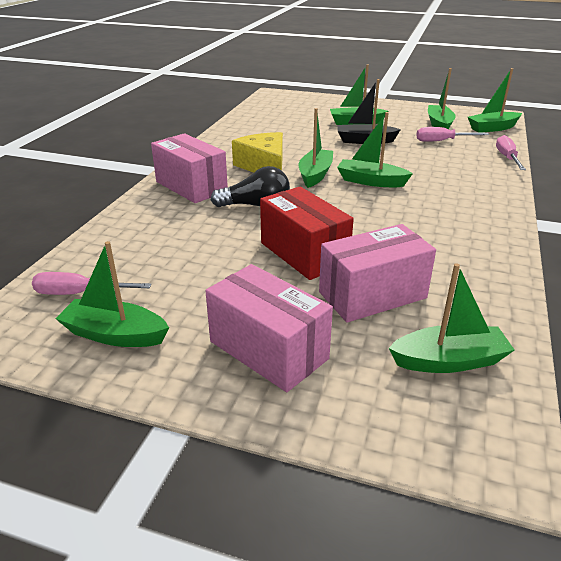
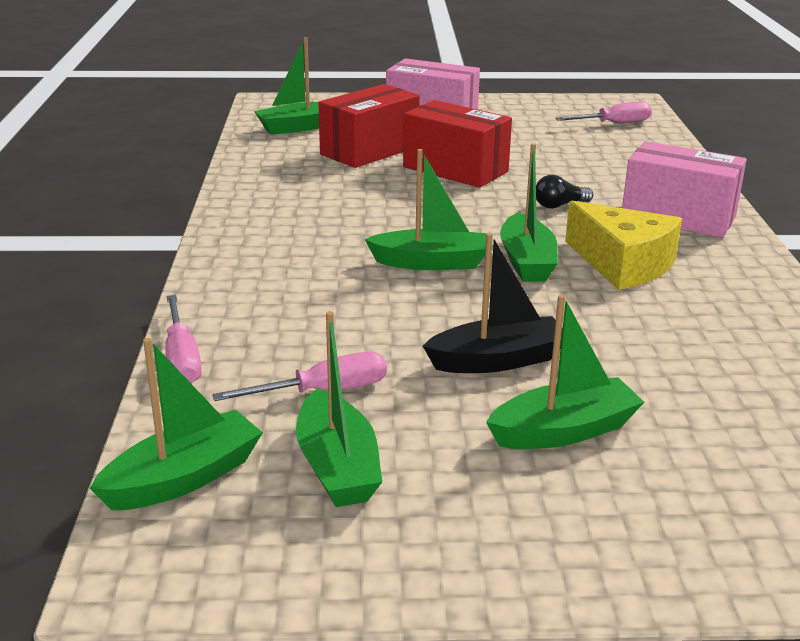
camera: 160 degrees right, 5 degrees down
(115, 334) = (548, 111): green boat -> none
(256, 206) = (559, 205): black light bulb -> black light bulb, size x0.60
(372, 295) = (369, 150): pink box -> red box

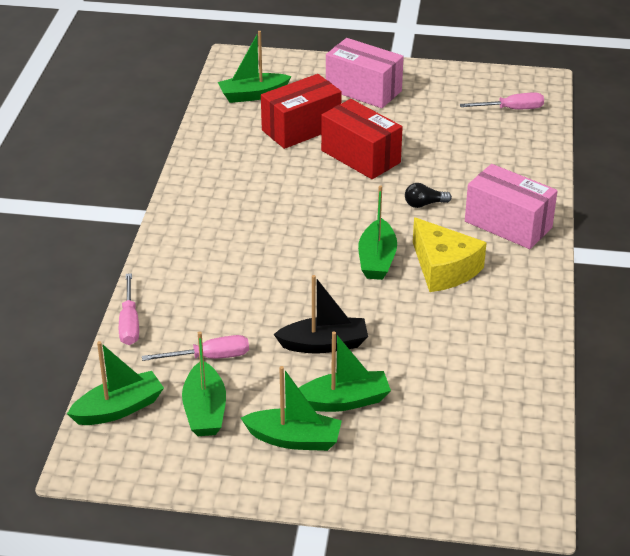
camera: 10 degrees right, 10 degrees up
(431, 263) = (310, 255): green boat -> green boat (294, 439)

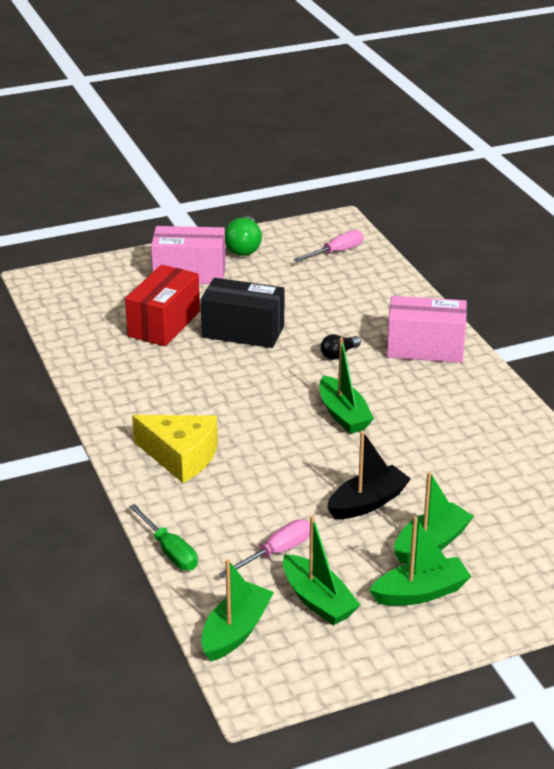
camera: 30 degrees left, 5 degrees down
(129, 323) = (169, 551): pink screwdriver -> green screwdriver
(253, 95) = (88, 307): green boat -> none
(360, 156) = (243, 331): red box -> black box
(432, 80) = (244, 247): none -> green light bulb
(444, 268) = (407, 402): yellow cheese -> yellow cheese (181, 456)

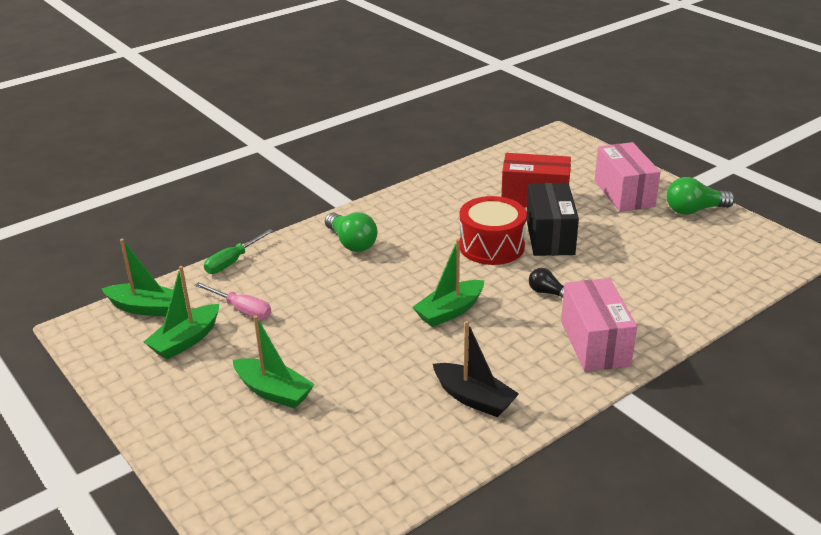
camera: 75 degrees right, 0 degrees up
(181, 456) = (352, 243): yellow cheese -> green light bulb
(241, 368) = (491, 246): none -> red drum
(336, 252) = (734, 260): pink screwdriver -> none
(367, 502) = (322, 346): black boat -> black boat (474, 398)
(420, 593) = (204, 395): green boat -> none

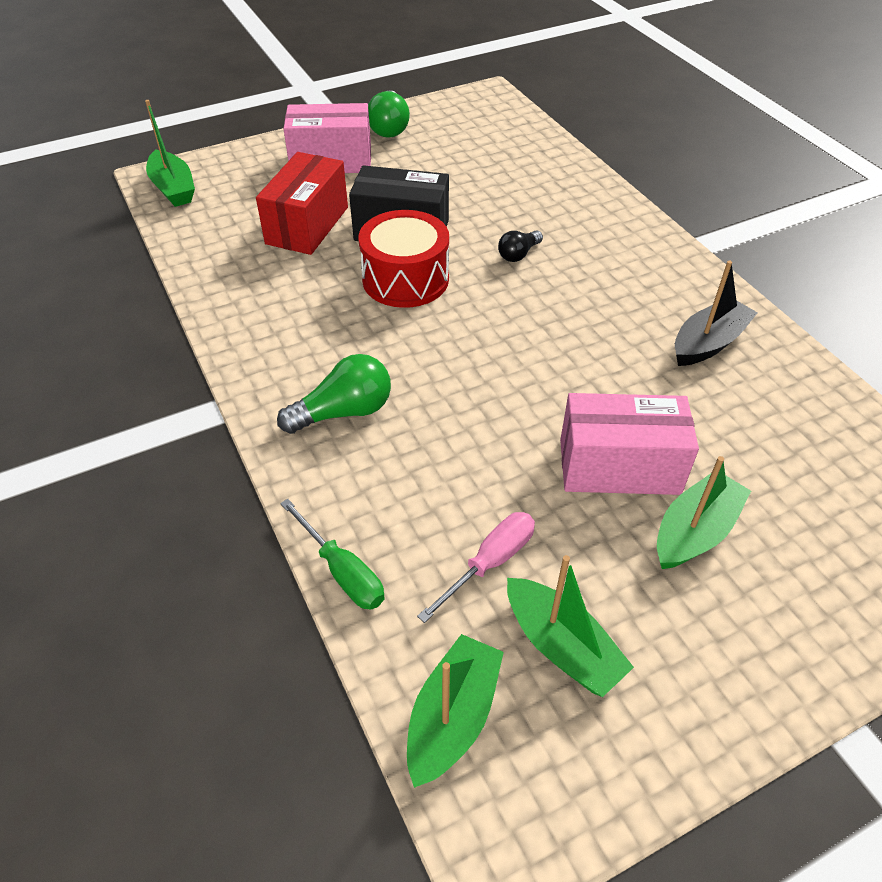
camera: 80 degrees left, 15 degrees up
(449, 311) = (539, 337): green boat -> green boat (173, 188)
(595, 343) = (617, 241): pink box -> pink box (619, 466)

